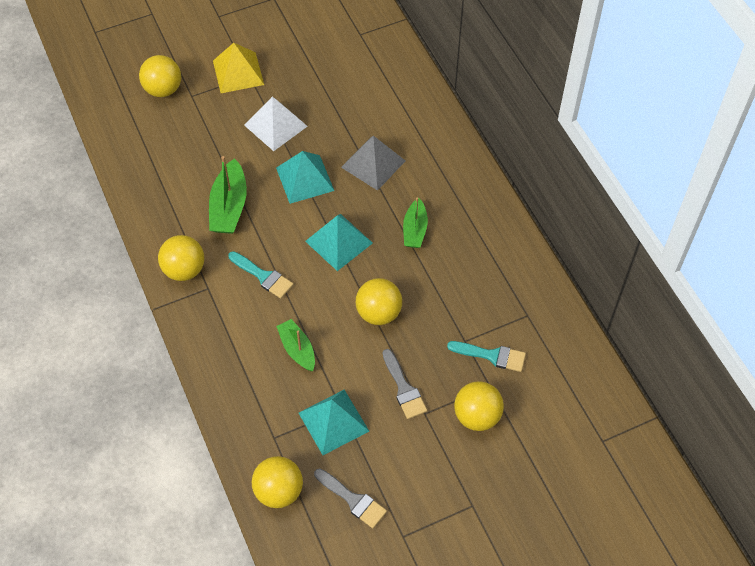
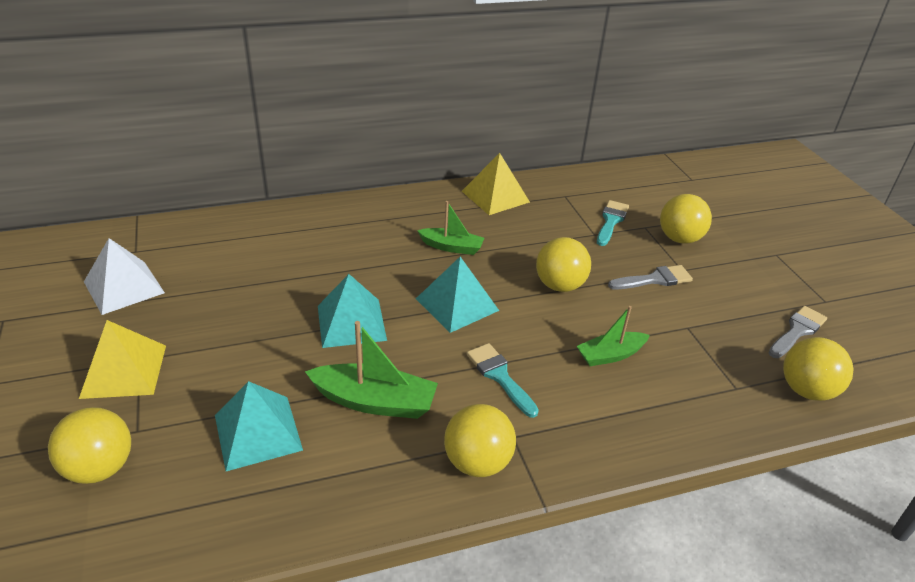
camera: 85 degrees left, 20 degrees down
(263, 276) = (499, 376): turquoise brush -> turquoise brush turned 75 degrees counterclockwise
(275, 125) = (248, 341): white pyramid -> white pyramid (124, 287)
(333, 422) = (705, 335): turquoise pyramid -> turquoise pyramid (258, 432)
(373, 164) = (348, 265): grey pyramid -> none
(507, 256) = (495, 196): none -> yellow pyramid

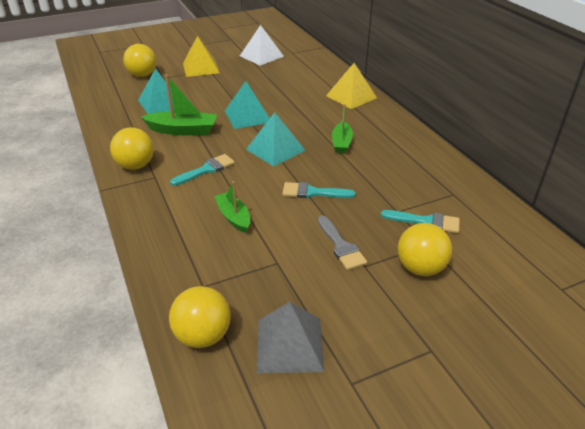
camera: 85 degrees right, 0 degrees up
(374, 401) = (182, 130): green boat -> green boat turned 90 degrees counterclockwise
(495, 196) = (425, 157): yellow pyramid -> yellow pyramid (351, 97)
(559, 285) = (312, 192): yellow ball -> turquoise brush
(797, 331) = (289, 344): grey brush -> grey pyramid

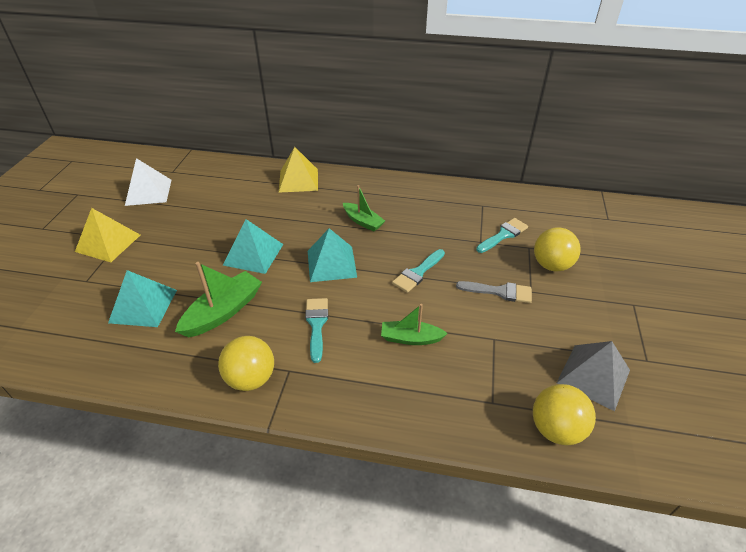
camera: 55 degrees left, 5 degrees up
(142, 75) = (52, 295): yellow ball -> none

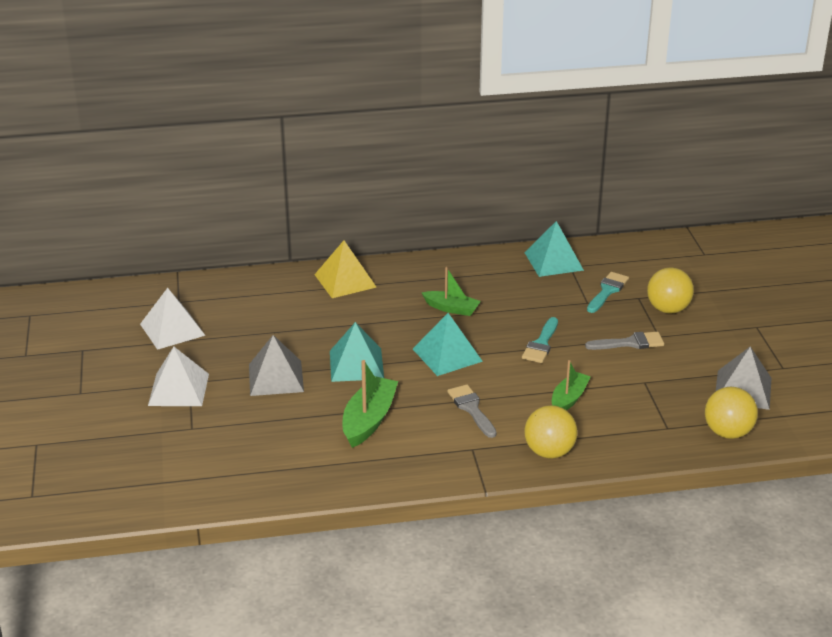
camera: 20 degrees left, 10 degrees down
(108, 243) = (178, 389): yellow pyramid -> white pyramid
(143, 306) = (279, 434): turquoise pyramid -> turquoise pyramid (553, 261)
(184, 251) = (276, 377): none -> grey pyramid
(251, 378) = (441, 463): yellow ball -> yellow ball (549, 452)
(316, 324) = (471, 409): turquoise brush -> grey brush
(411, 338) = (569, 399): green boat -> green boat turned 135 degrees clockwise

